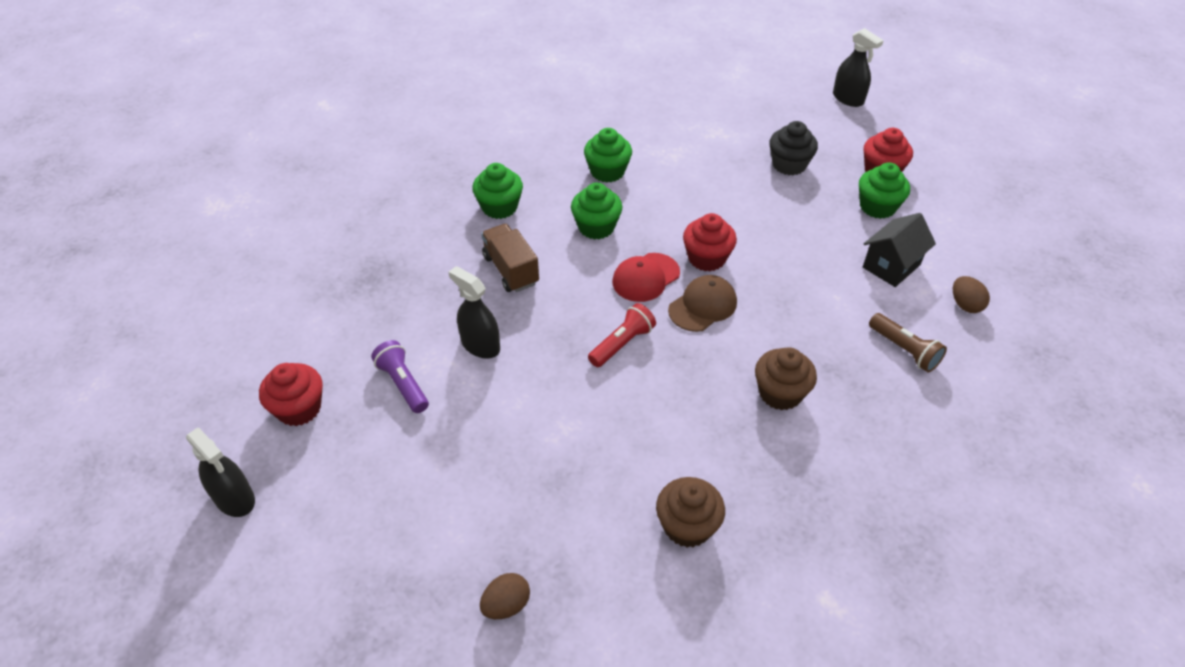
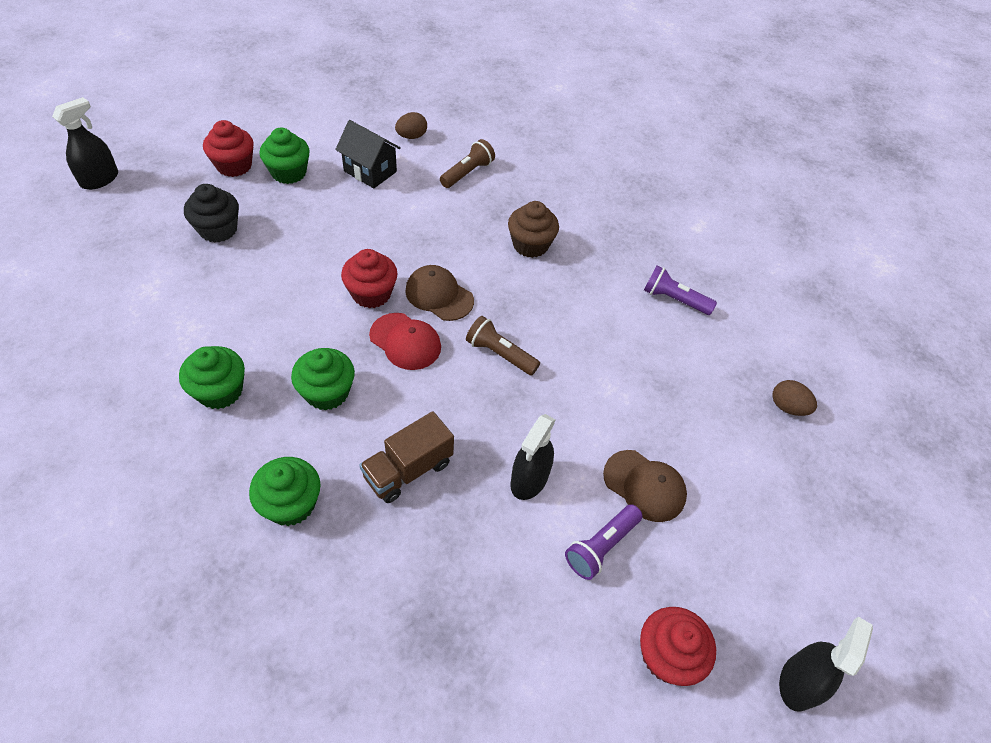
camera: 105 degrees left, 5 degrees up
(449, 430) = (644, 485): none -> brown cap
(622, 343) = (499, 354): red flashlight -> brown flashlight
(687, 526) = (673, 299): brown cupcake -> purple flashlight

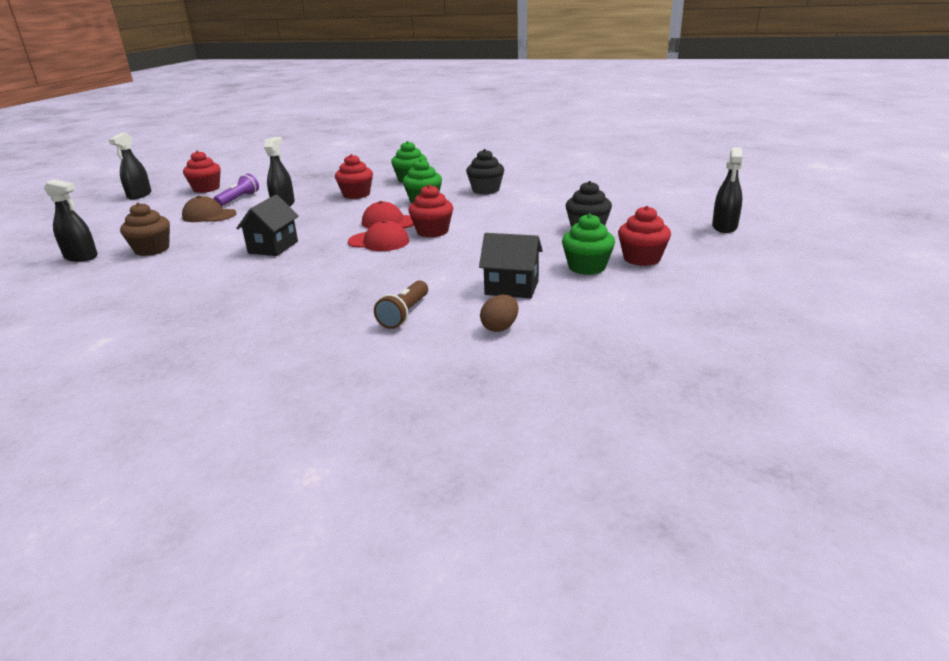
camera: 165 degrees right, 25 degrees down
(220, 391) = (485, 190): green cupcake -> black cupcake
(408, 470) = (356, 194): brown truck -> red cupcake
(439, 295) = (379, 242): brown cap -> red cap
(499, 354) = (317, 231): brown flashlight -> none
(530, 245) = (309, 282): brown cupcake -> brown cupcake (152, 249)
(557, 333) = (273, 247): none -> black house
(673, 299) = (159, 284): purple flashlight -> none
(787, 407) = (81, 257): brown egg -> black spray bottle

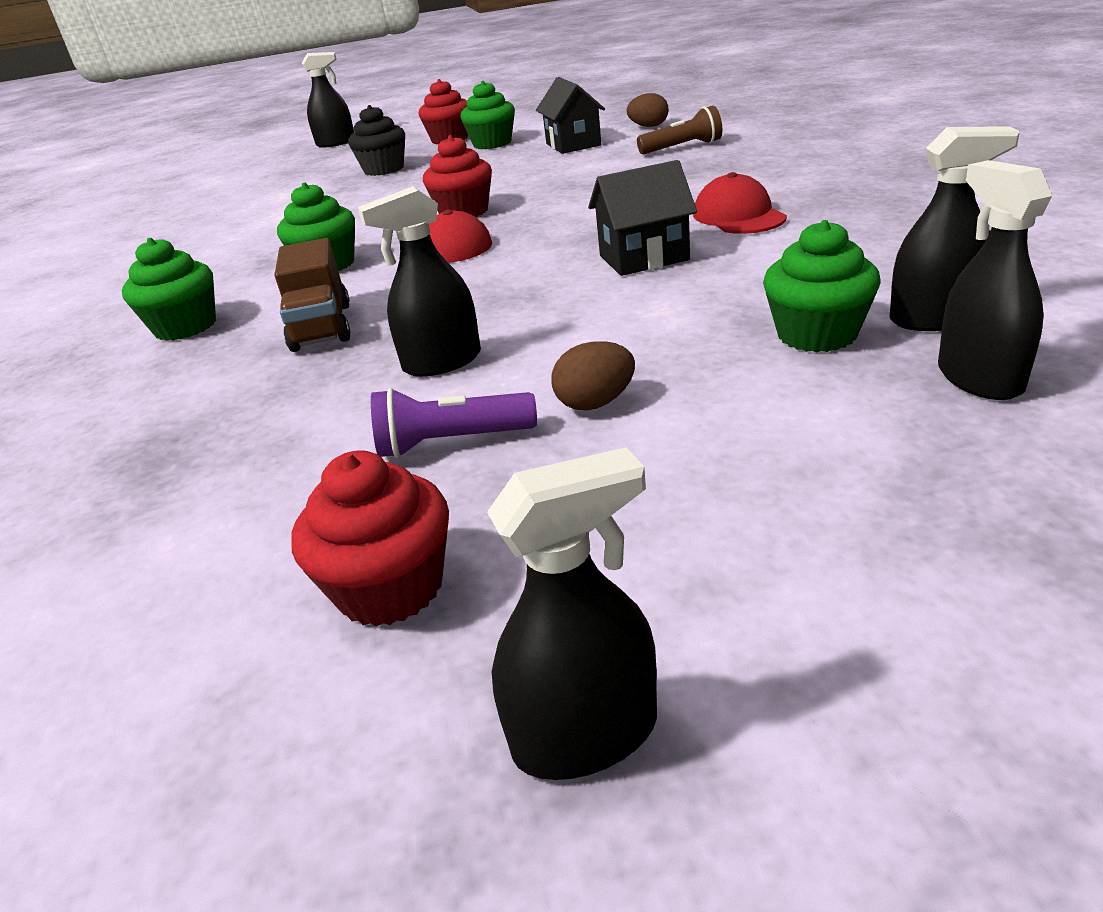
camera: 120 degrees left, 5 degrees up
(106, 268) = (934, 319): none -> black spray bottle
(152, 249) = (817, 334): brown cupcake -> green cupcake
(209, 215) = (595, 403): brown cap -> brown egg
(356, 194) = (322, 327): red cupcake -> brown truck
(379, 242) = (534, 219): red cap -> red cap (738, 216)
(485, 190) = (243, 252): black cupcake -> none

